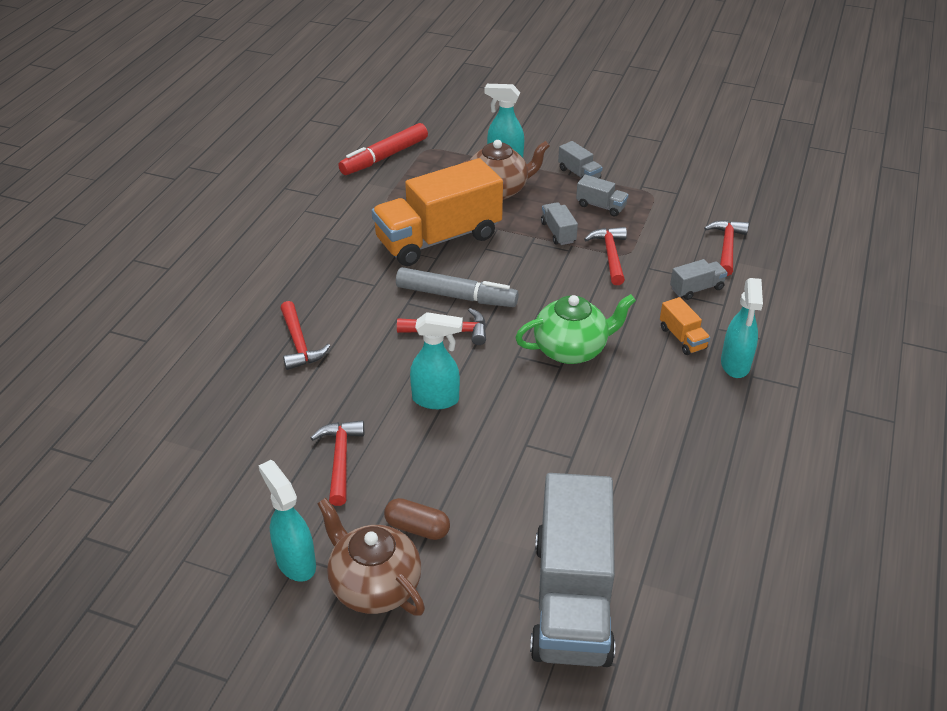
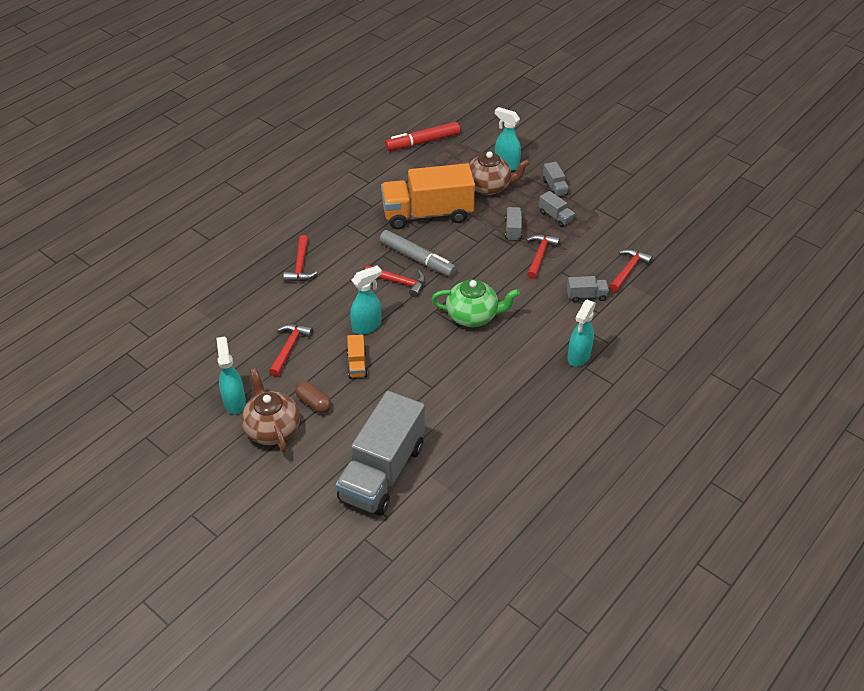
camera: 20 degrees right, 5 degrees up
(436, 399) = (367, 326): turquoise spray bottle -> turquoise spray bottle turned 60 degrees counterclockwise
(682, 338) = (553, 328): orange truck -> orange truck (357, 364)

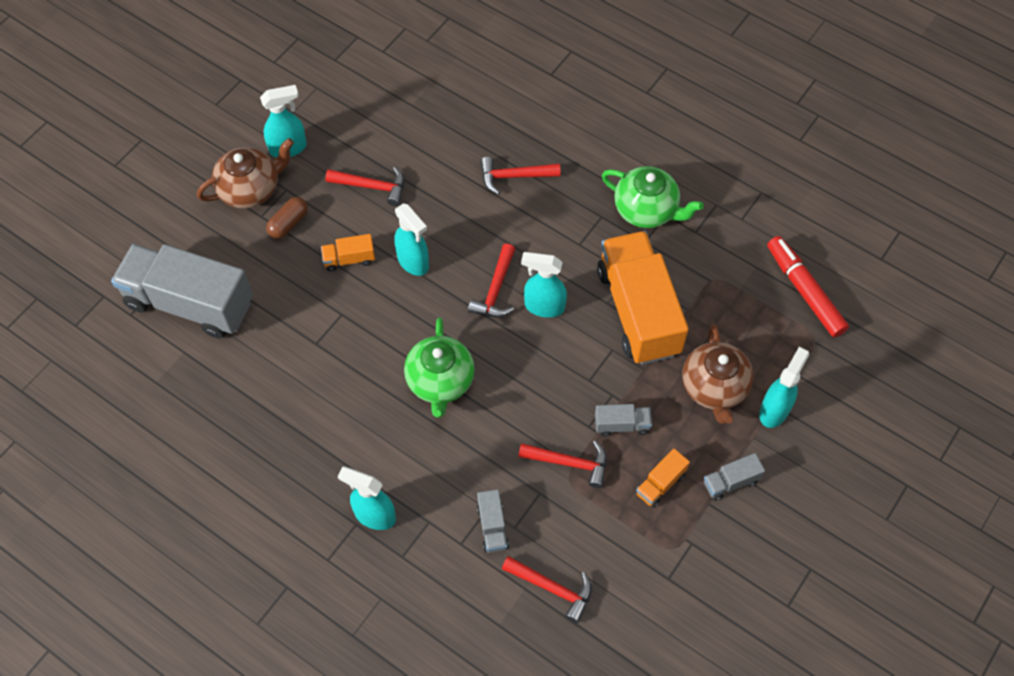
camera: 85 degrees right, 15 degrees up
(346, 202) = (647, 210): none -> green teapot
(417, 259) = (543, 306): grey marker -> turquoise spray bottle
(555, 216) = (660, 484): grey truck -> orange truck

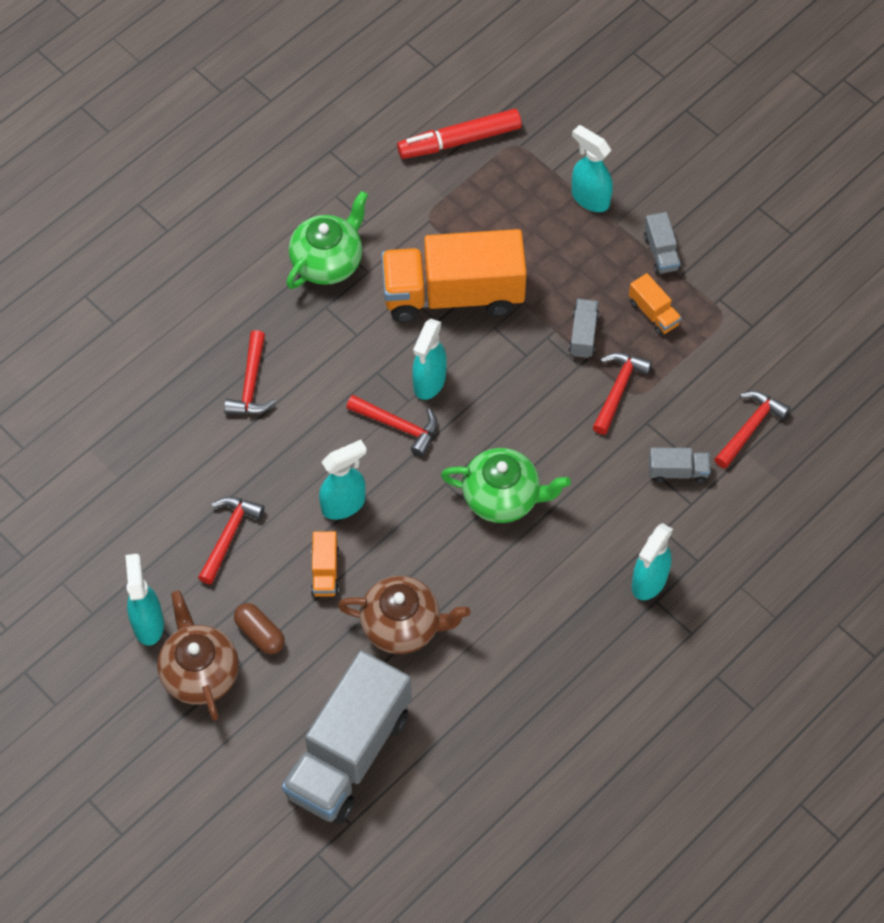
camera: 80 degrees left, 0 degrees up
(714, 388) = (556, 244): brown teapot -> brown teapot (402, 626)

